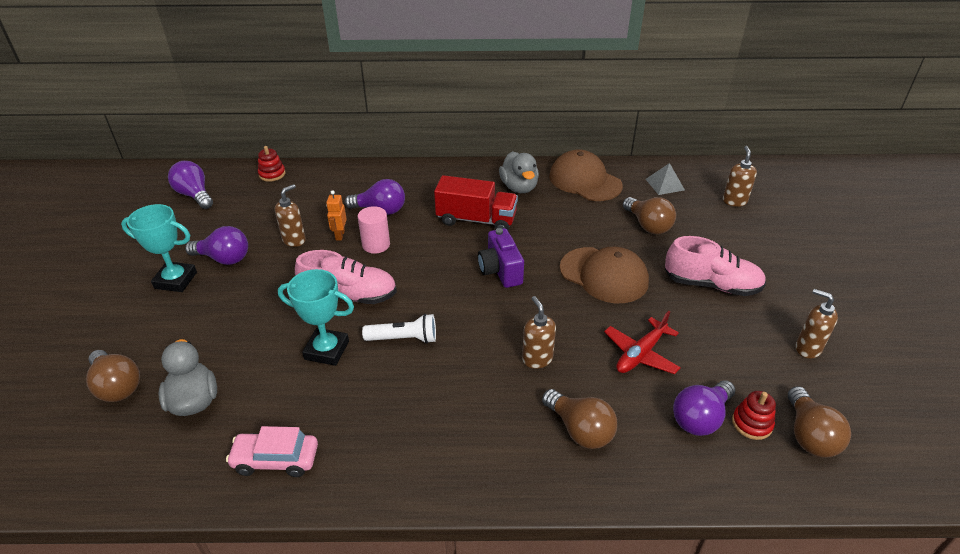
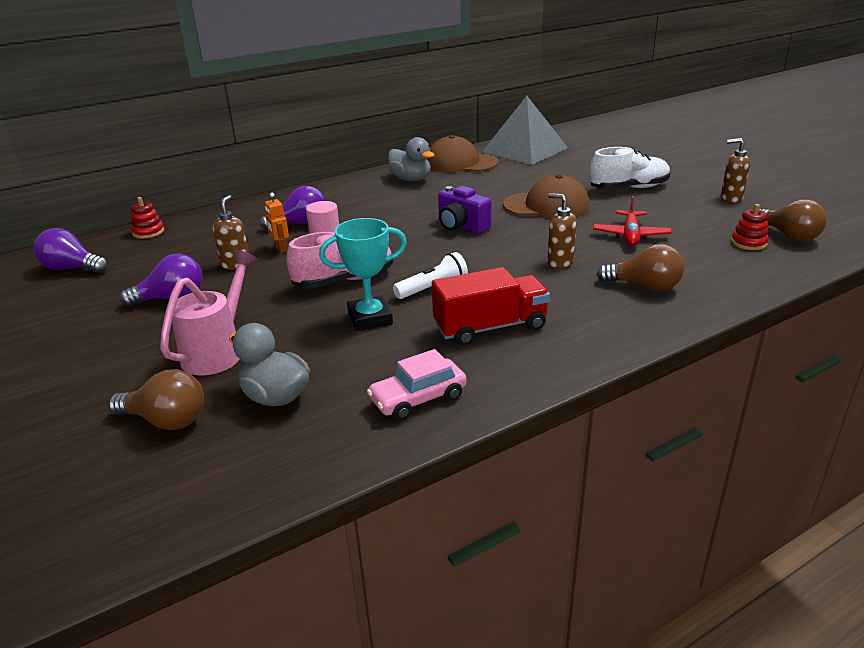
camera: 30 degrees left, 10 degrees down
(175, 280) = (133, 329): turquoise trophy -> none
(202, 332) = (218, 351): none -> pink watering can
(476, 220) = (399, 206): red truck -> red truck (490, 327)
(648, 225) = (542, 172): brown light bulb -> none
(665, 184) = (525, 150): grey pyramid -> grey pyramid, size x2.32
(700, 418) = (714, 252): purple light bulb -> none
(711, 285) = (629, 188): pink shoe -> white shoe
(734, 201) = (586, 146): brown soap dispenser -> none

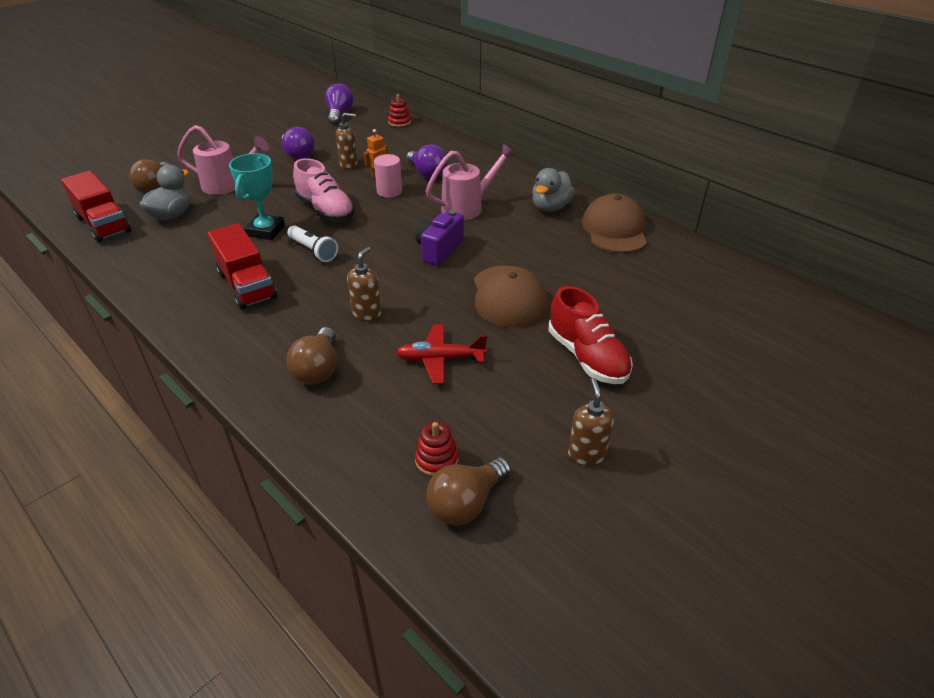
camera: 75 degrees right, 10 degrees up
(258, 467) = (103, 224): none -> red truck
(370, 318) = (265, 231): turquoise trophy -> turquoise trophy turned 45 degrees clockwise
(388, 210) = (468, 207): none -> pink watering can
(418, 399) = (156, 266): pink car -> none
(525, 150) = (686, 268): grey pyramid -> none
(629, 188) = (587, 357): white shoe -> red shoe

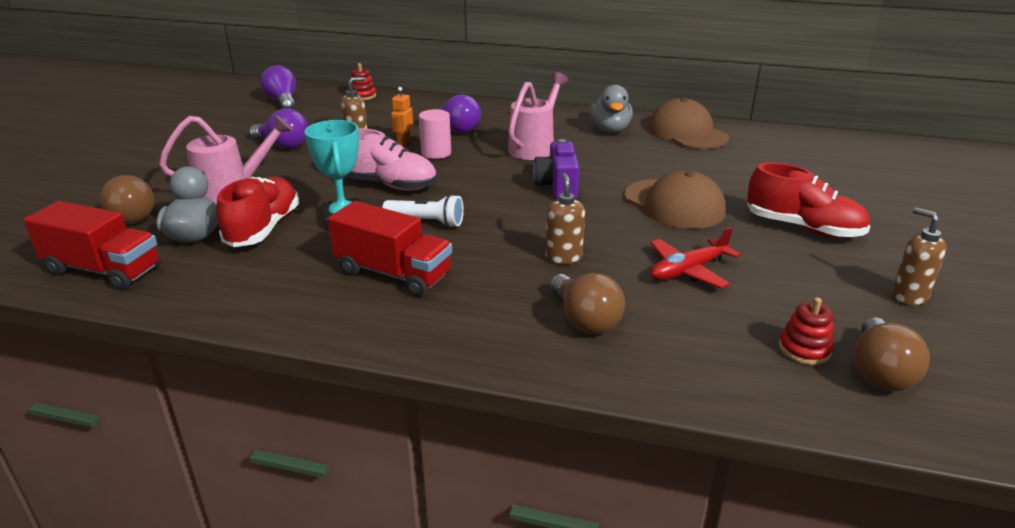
camera: 30 degrees left, 10 degrees down
(213, 222) = (263, 228): none -> red shoe

